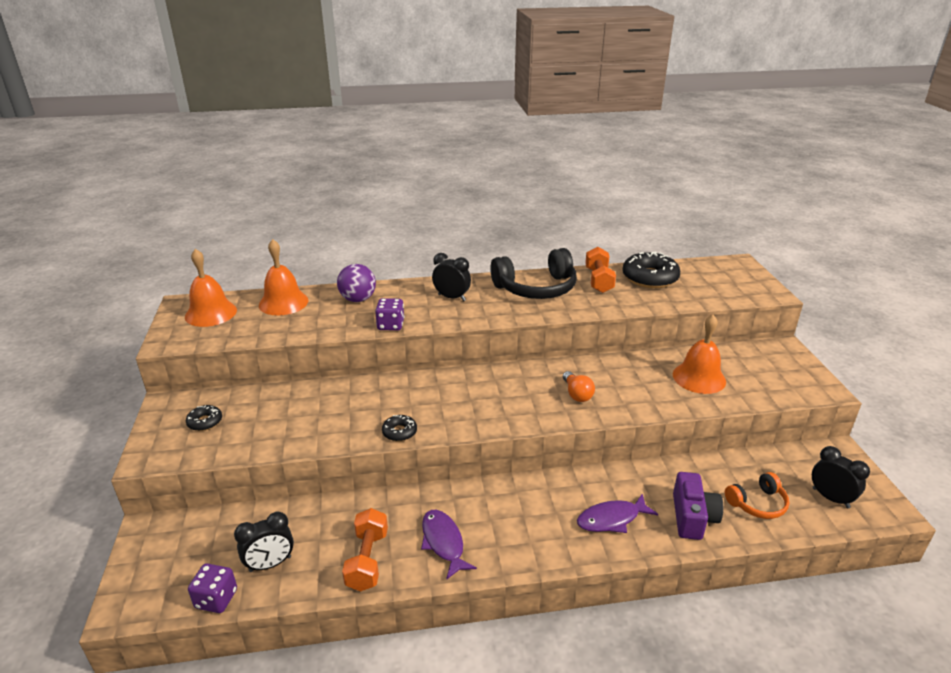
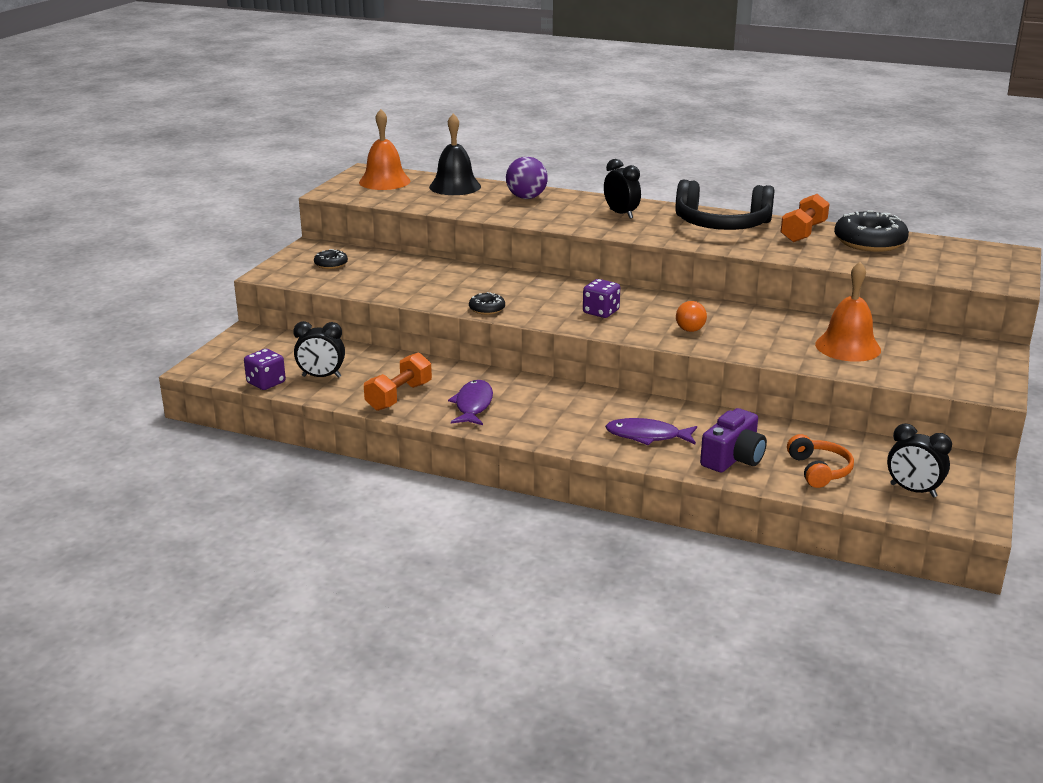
camera: 30 degrees right, 5 degrees down
(283, 302) = (455, 186): orange bell -> black bell
(390, 325) = (536, 221): purple dice -> purple dice (601, 312)
(757, 504) = (819, 470): orange headphones -> orange headphones turned 105 degrees counterclockwise
(830, 498) = (913, 490): black clock -> black clock turned 135 degrees clockwise

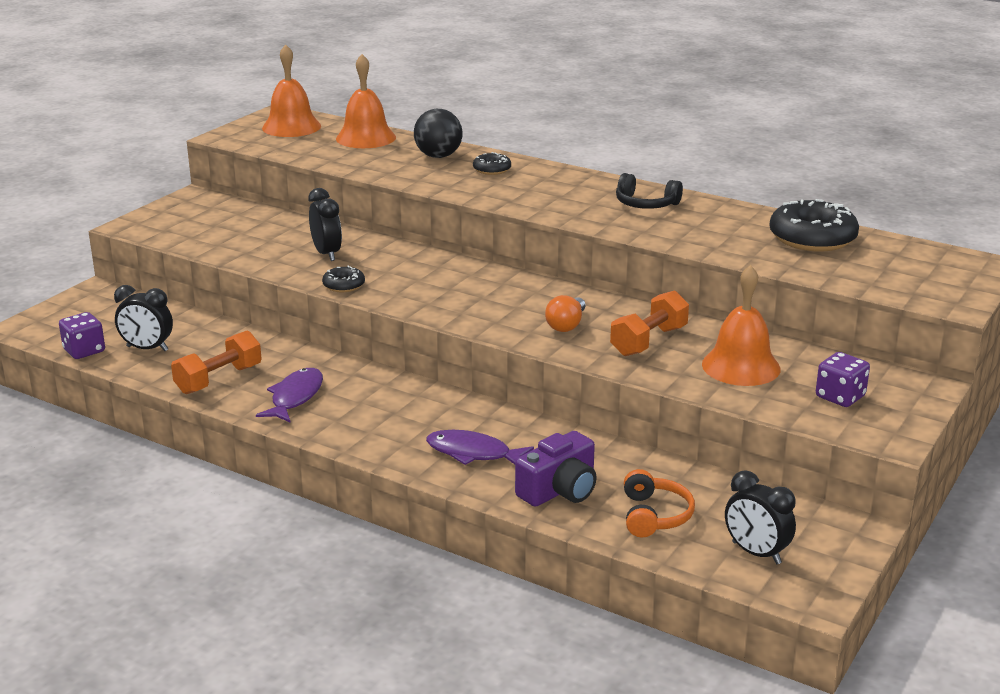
camera: 10 degrees right, 0 degrees up
(331, 264) = (202, 219): black donut -> black donut (492, 169)
(455, 186) = (366, 138): black bell -> orange bell
(526, 197) = (438, 156): purple ball -> black ball
(601, 312) = (471, 299): purple dice -> purple dice (840, 397)
(621, 214) = (535, 183): black clock -> black clock (327, 254)
(721, 225) = (645, 204): black headphones -> black headphones, size x0.55
(803, 232) = (738, 220): orange dumbbell -> orange dumbbell (648, 341)

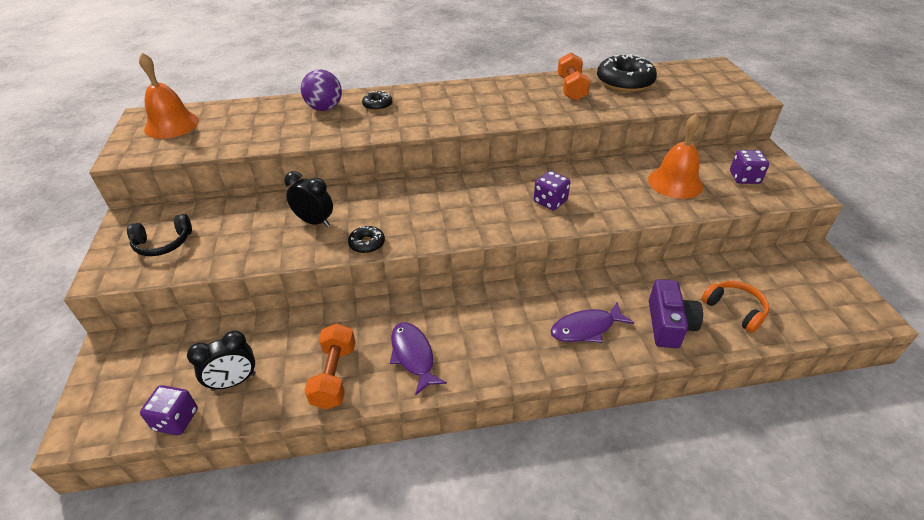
camera: 40 degrees left, 15 degrees up
(366, 138) = (247, 113): orange bell -> none
(438, 156) = (325, 108): black ball -> purple ball
(566, 325) = (550, 201): orange light bulb -> purple dice
(645, 204) = (508, 94): black headphones -> black headphones (163, 243)
(648, 341) = (608, 190): orange dumbbell -> orange dumbbell (571, 88)
(756, 553) = (809, 302): black clock -> none

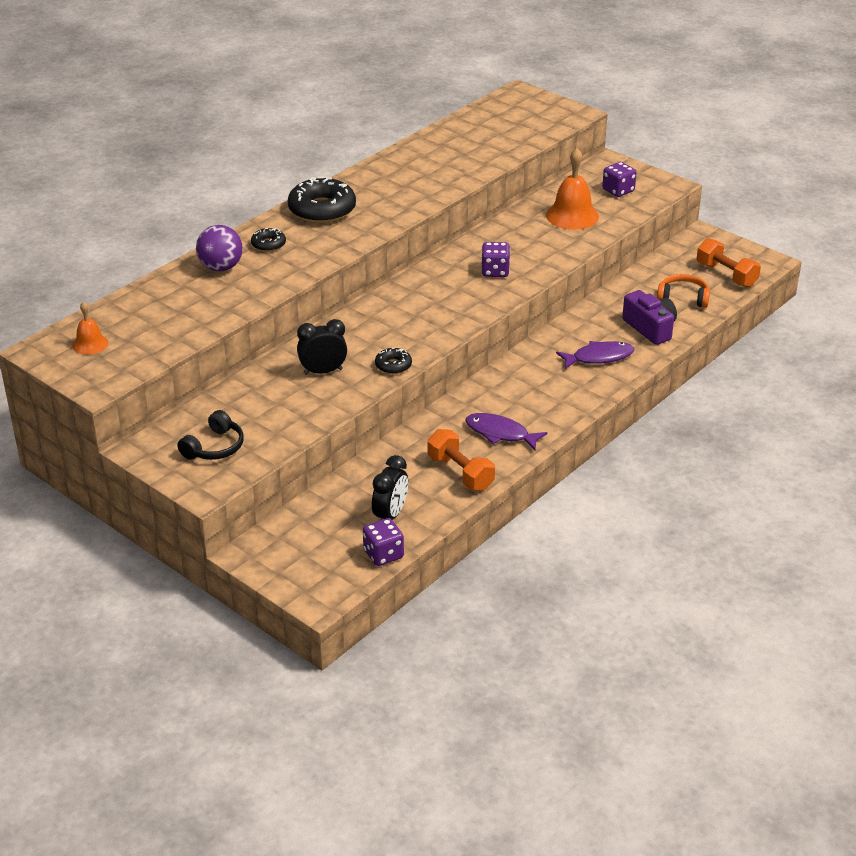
camera: 40 degrees left, 5 degrees down
(172, 125) = (90, 344): orange bell -> orange bell, size x0.57
(571, 88) = (424, 161): orange dumbbell -> orange dumbbell (726, 275)
(586, 328) = (599, 357): purple fish -> purple fish turned 135 degrees counterclockwise
(624, 82) = (461, 137): black donut -> black donut (322, 210)

